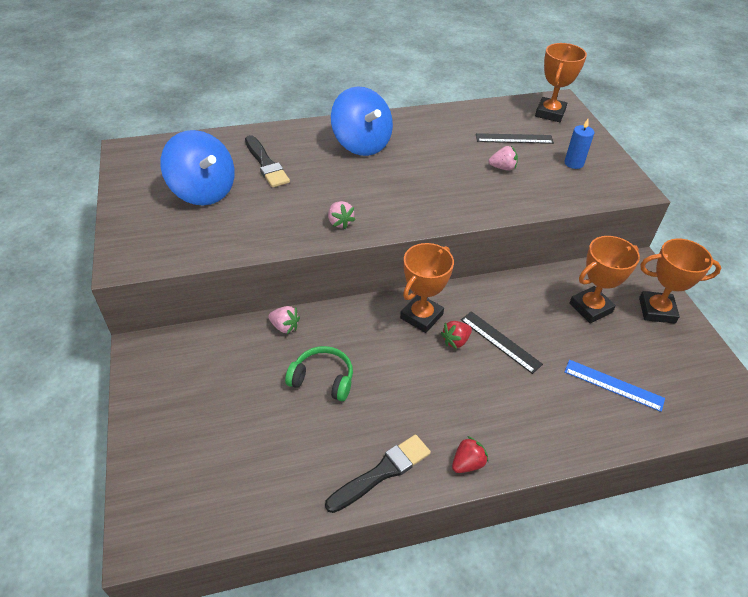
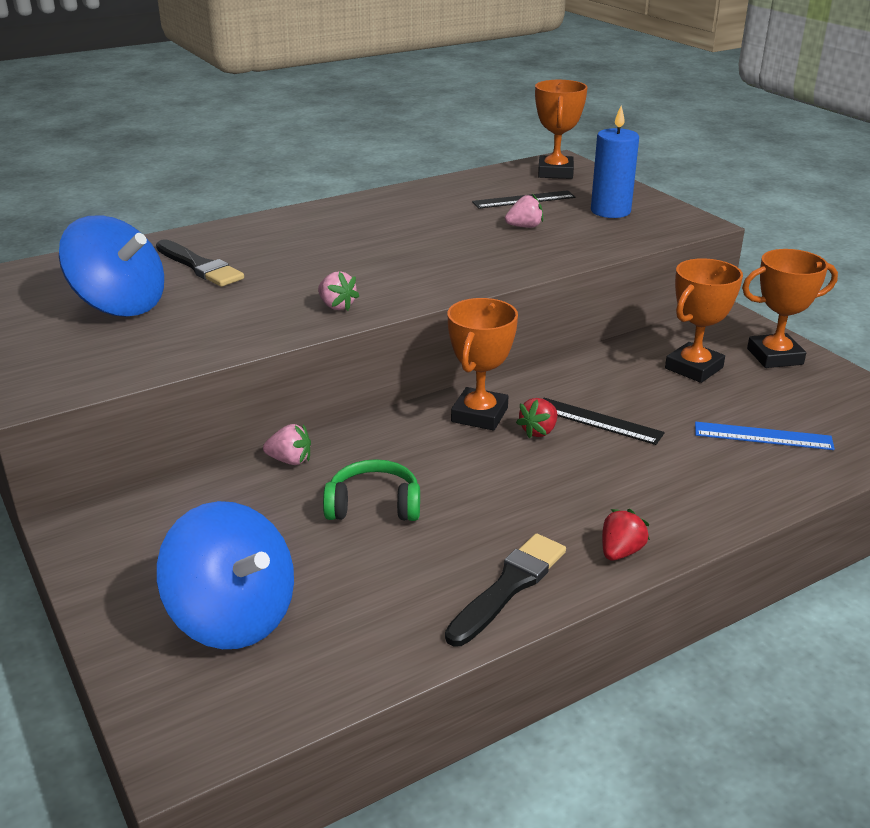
camera: 15 degrees left, 15 degrees down
(361, 144) = (325, 230): blue spinning top -> blue spinning top (233, 616)
(573, 163) = (610, 211): blue candle -> blue candle, size x1.54

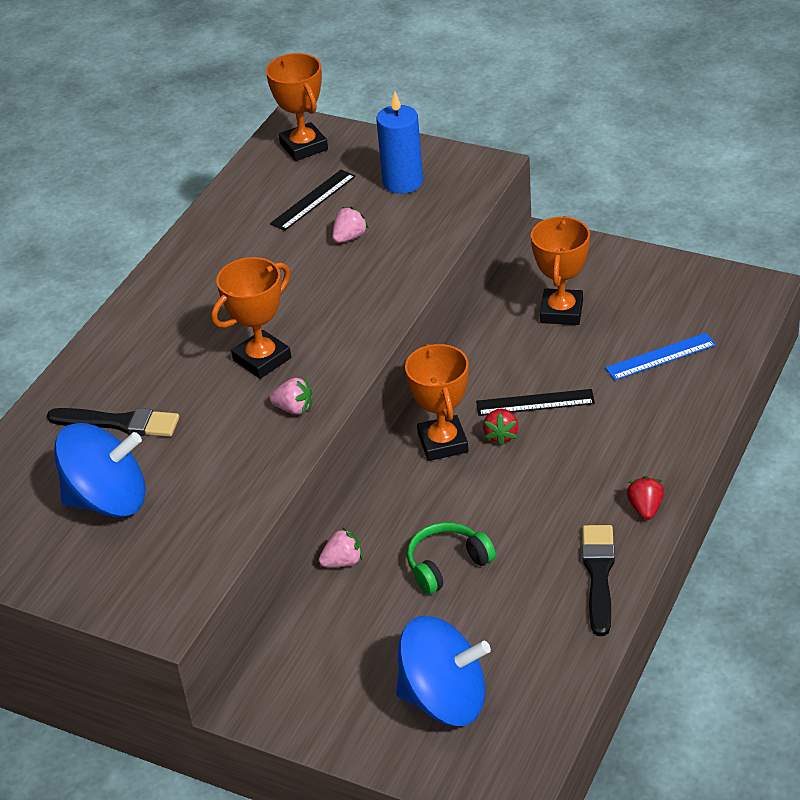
camera: 30 degrees left, 10 degrees up
(774, 356) = (611, 269): orange trophy -> orange trophy (262, 359)

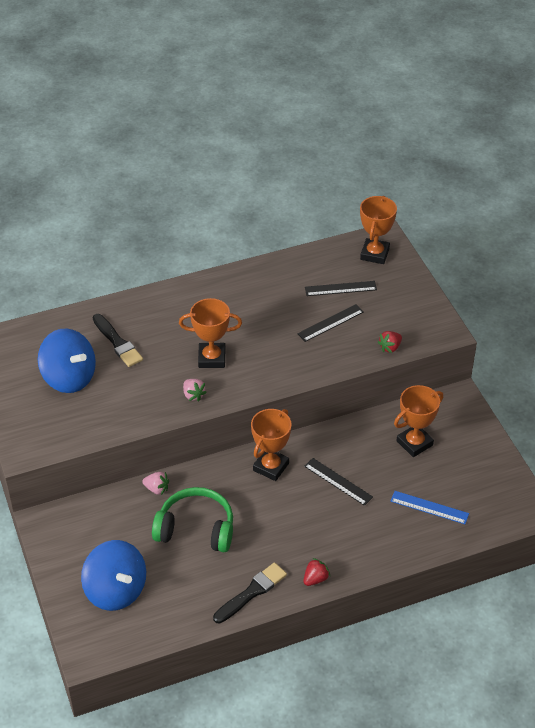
camera: 40 degrees right, 5 degrees up
(349, 237) = (330, 323): pink strawberry -> black ruler
(403, 182) = (394, 310): blue candle -> none
(447, 565) = (196, 529): green headphones -> green headphones, size x1.54
(501, 435) = (301, 485): red strawberry -> red strawberry (390, 347)

